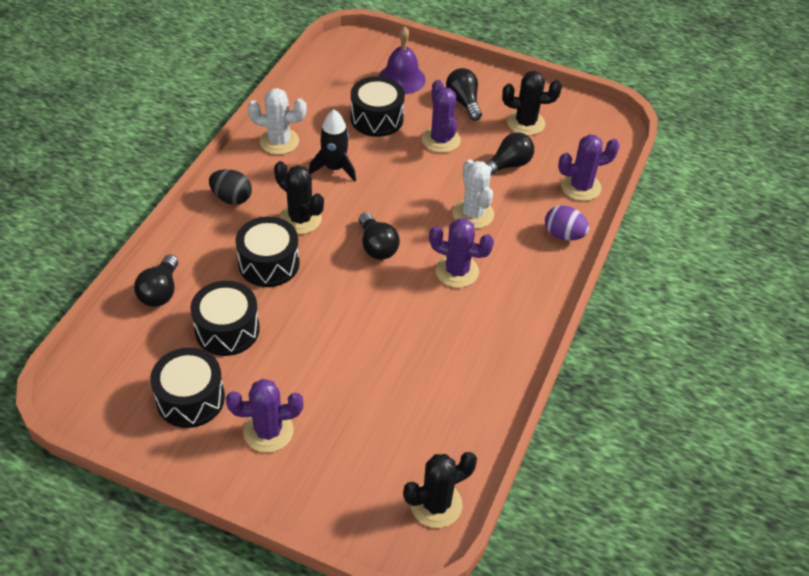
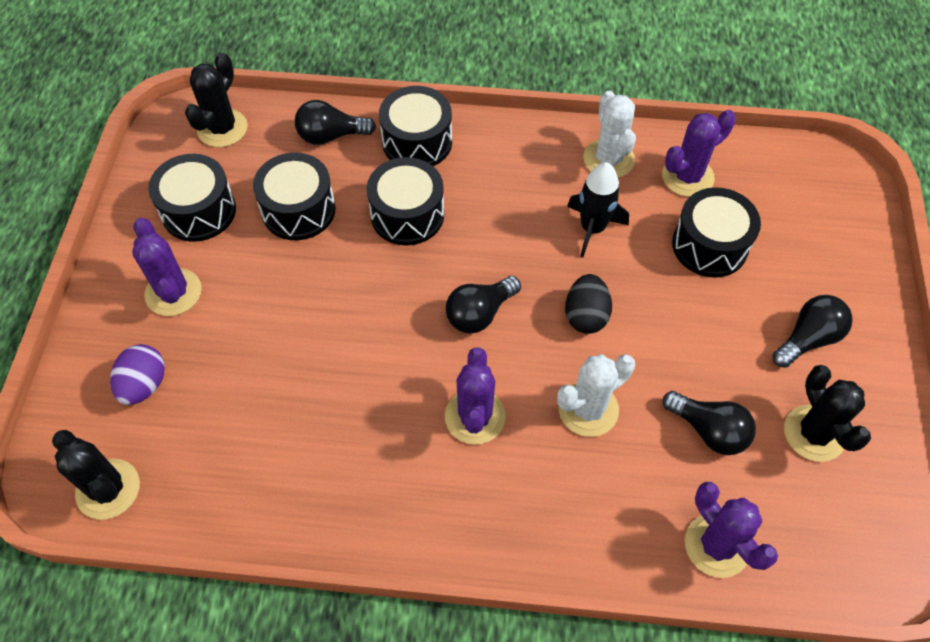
camera: 75 degrees right, 10 degrees up
(200, 240) = (417, 142): none -> black drum
(232, 198) = (492, 147): black egg -> black egg (585, 316)
(300, 219) = (490, 221): black cactus -> black cactus (222, 128)
(402, 79) = (808, 250): purple bell -> none
(441, 140) = (712, 331): purple cactus -> purple cactus (687, 177)
(563, 235) = (603, 541): purple egg -> purple egg (144, 385)

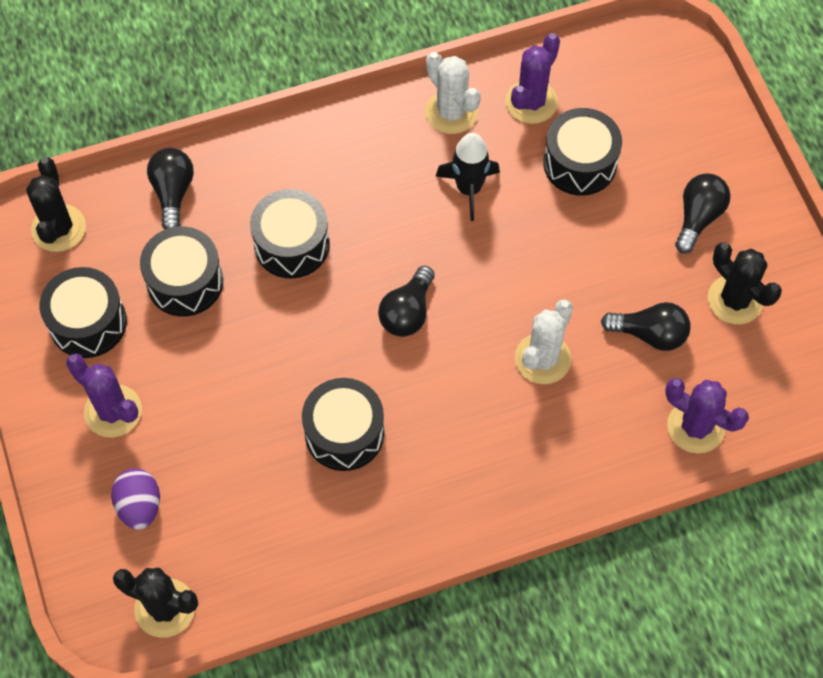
camera: 25 degrees left, 5 degrees up
(331, 136) = (173, 193): black light bulb -> black light bulb turned 120 degrees clockwise
(417, 142) = (261, 166): black drum -> black drum (344, 433)
(475, 416) = (450, 406): purple cactus -> none
(585, 316) = (501, 275): black egg -> none

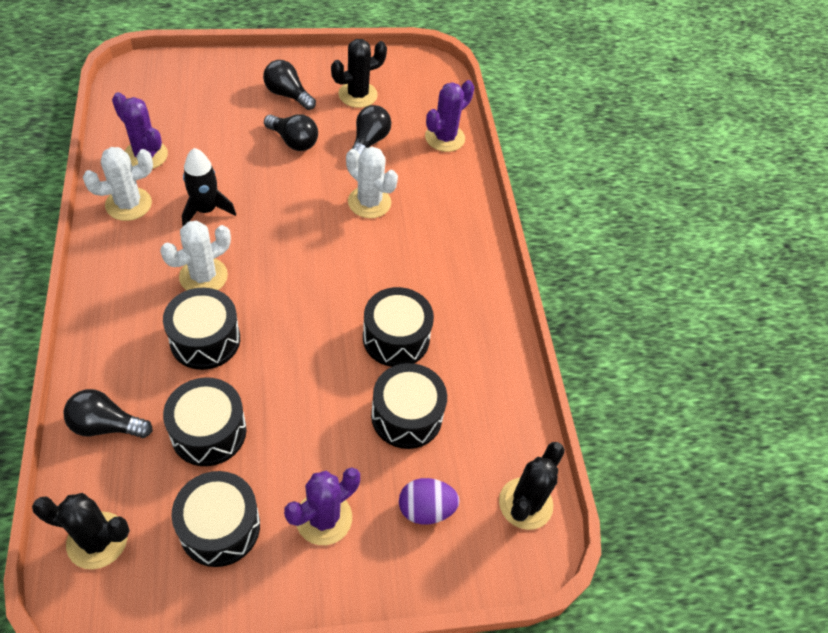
camera: 85 degrees left, 10 degrees down
(373, 216) = (203, 276): none -> white cactus
(407, 312) = (301, 273): black light bulb -> black light bulb (293, 141)
(580, 163) = (214, 142): black drum -> black drum (406, 416)

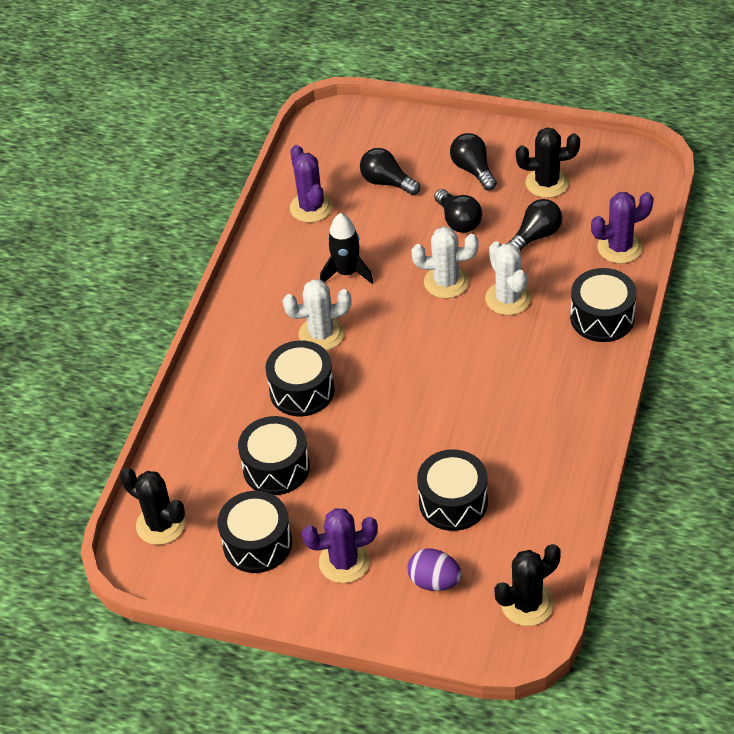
camera: 35 degrees right, 5 degrees down
(106, 425) = (196, 439): black light bulb -> black light bulb (387, 182)
(128, 204) = (279, 252): white cactus -> white cactus (446, 282)
(396, 338) = (475, 432): black drum -> black drum (602, 317)

